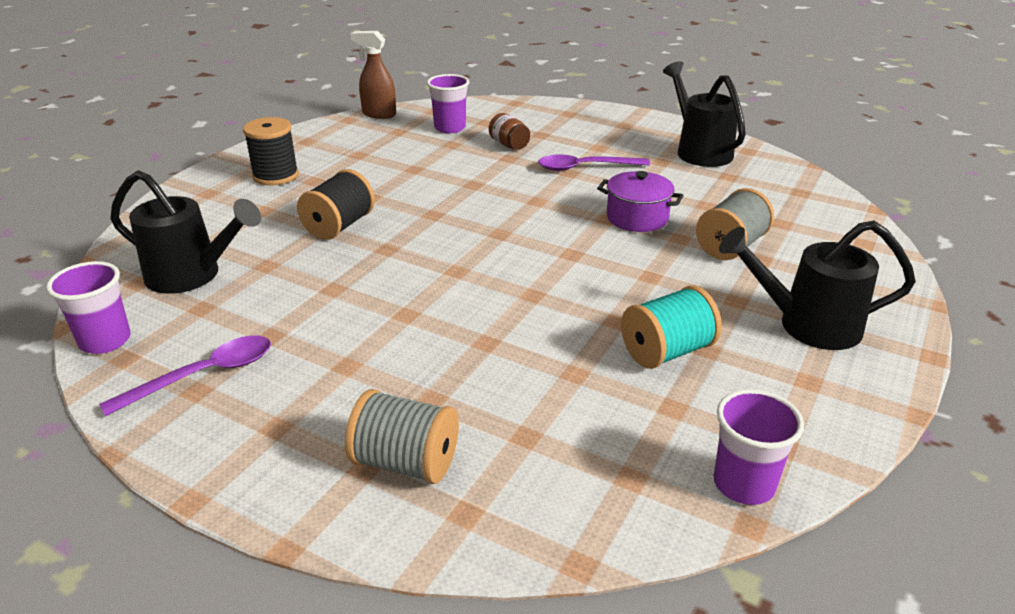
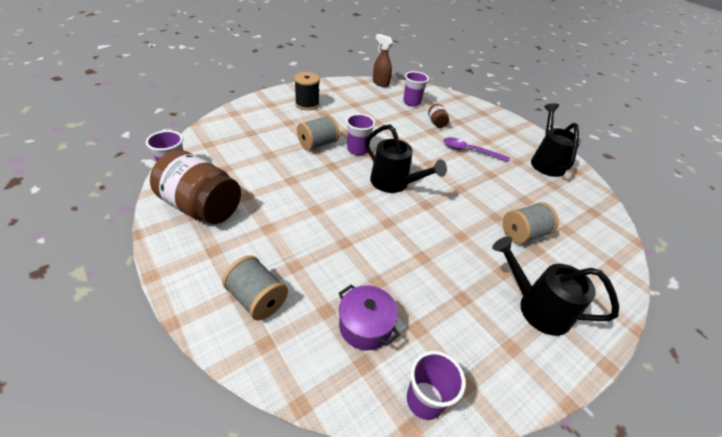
camera: 20 degrees right, 10 degrees up
(192, 276) = (233, 149): black watering can -> black watering can (394, 183)
(204, 375) = (202, 207): purple spoon -> brown jar
(339, 226) = (317, 144): black spool -> grey spool
(412, 215) = (357, 150): none -> purple cup
(637, 218) = (478, 194): purple pot -> purple pot (365, 326)
(667, 352) = (438, 290): turquoise spool -> none

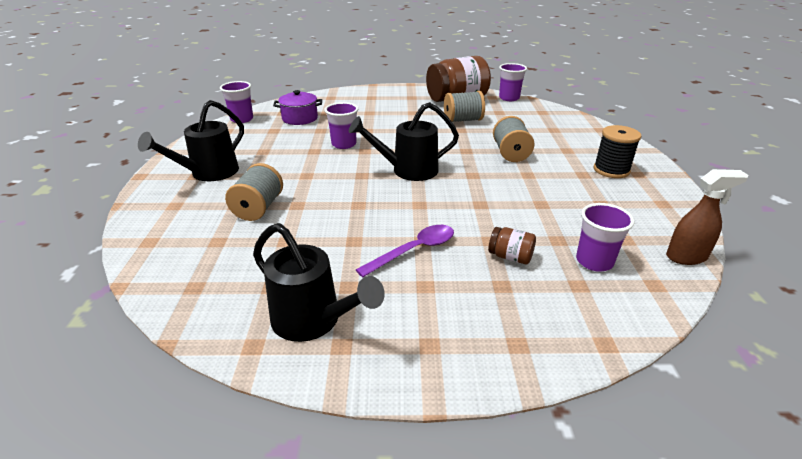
camera: 130 degrees right, 10 degrees down
(257, 299) = (360, 100): grey spool -> grey spool (463, 120)
(357, 150) = (483, 170): purple cup -> purple cup (344, 144)
(536, 307) = (208, 173): black watering can -> black watering can turned 150 degrees clockwise

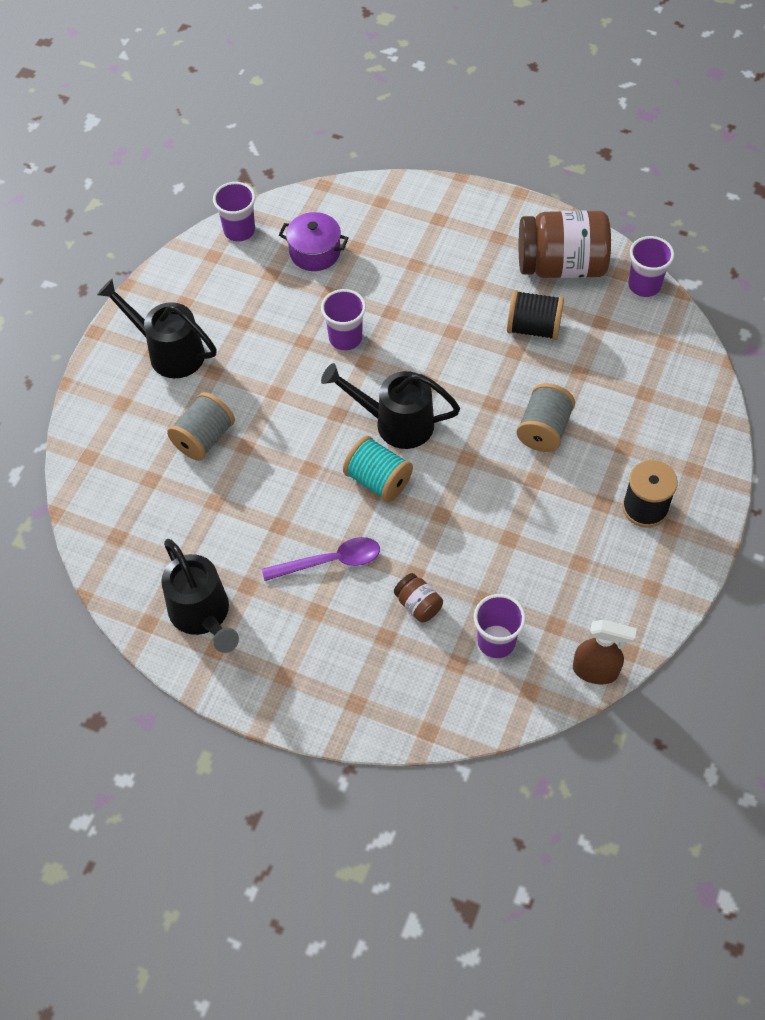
camera: 25 degrees right, 25 degrees up
(208, 173) = (169, 352): black watering can -> black watering can turned 60 degrees clockwise
(418, 198) = (378, 480): none -> turquoise spool
(463, 120) = (533, 328): grey spool -> black spool

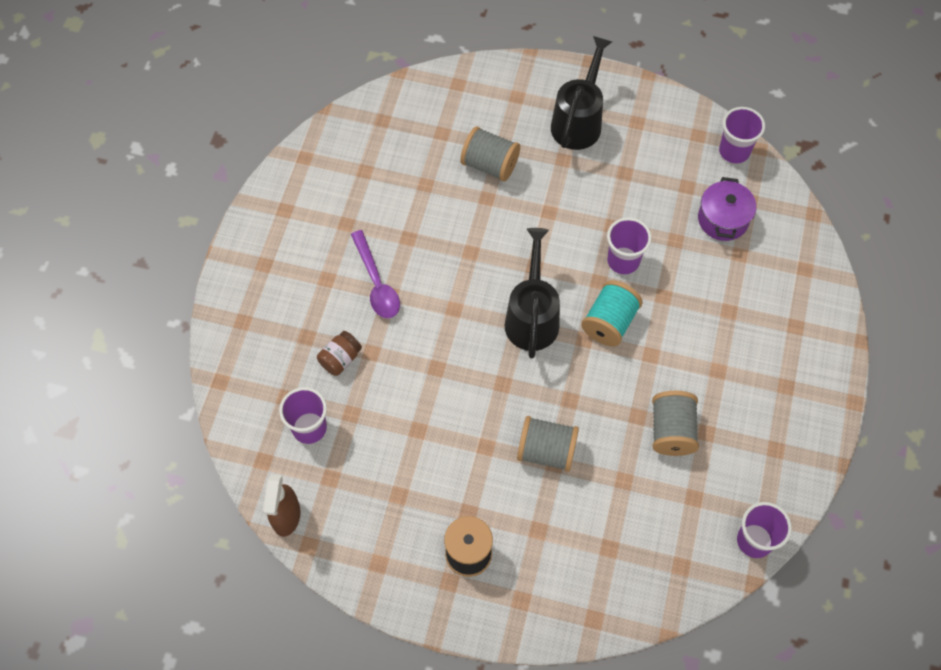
camera: 80 degrees right, 5 degrees up
(203, 615) = (315, 195): black watering can -> none
(378, 480) = (466, 310): turquoise spool -> turquoise spool (609, 323)
(533, 328) = (671, 431): black spool -> grey spool
(561, 266) = (761, 452): brown jar -> none

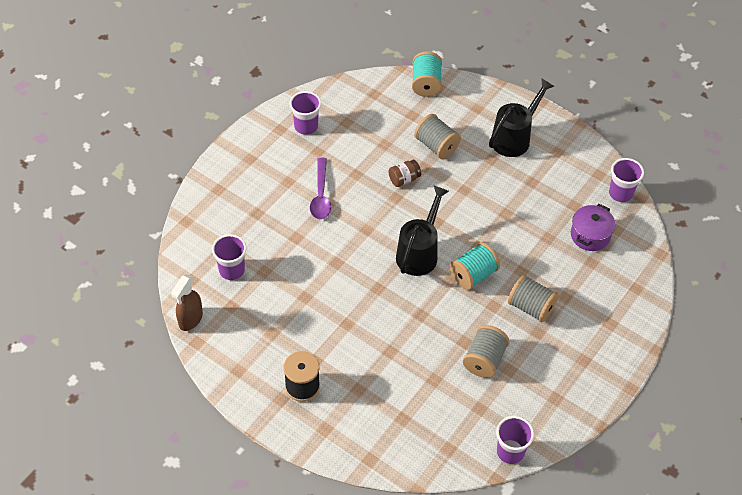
camera: 20 degrees right, 10 degrees down
(340, 359) = (273, 234): brown jar -> brown jar (404, 179)
(440, 85) = (426, 84): none -> turquoise spool
(546, 451) = (388, 341): grey spool -> grey spool (531, 307)
(623, 261) = (503, 238): purple cup -> purple cup (306, 126)

